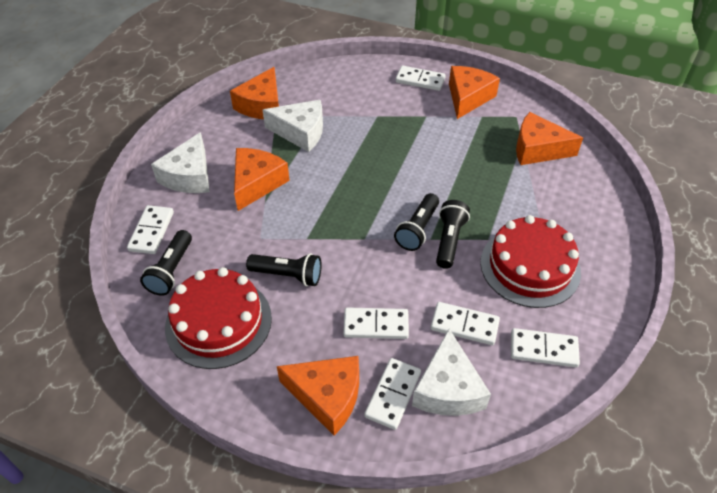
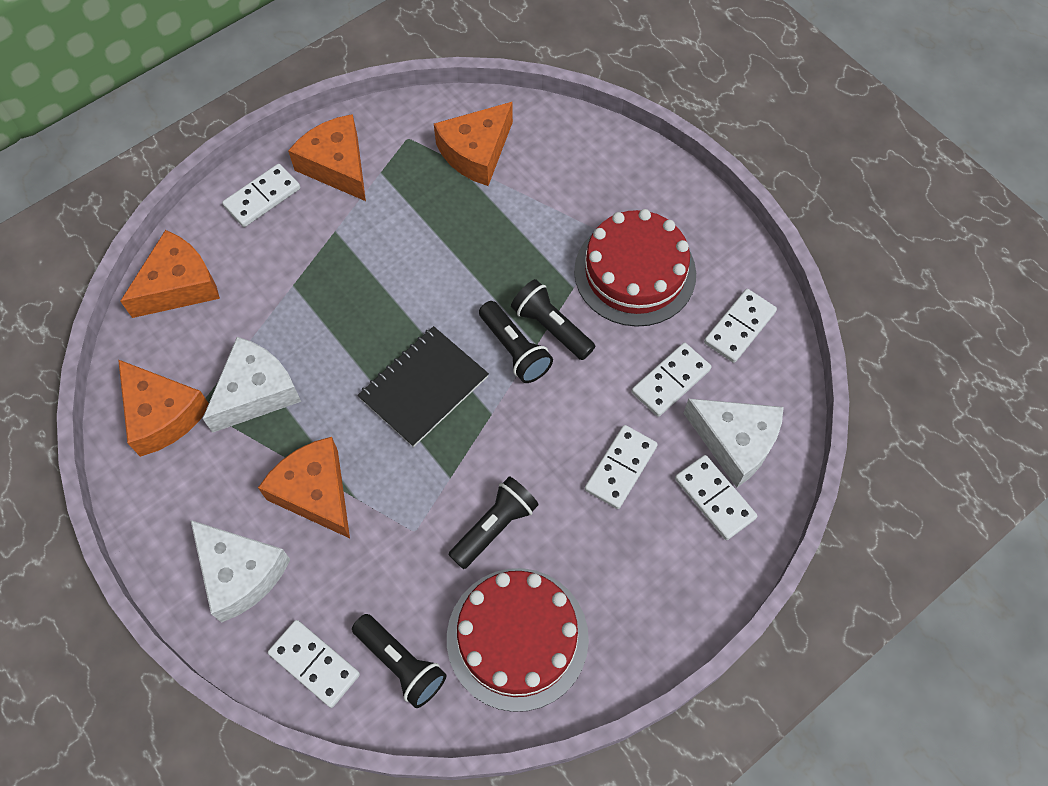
camera: 60 degrees left, 15 degrees up
(327, 396) = (682, 565): orange cheese -> orange cheese (179, 285)
(357, 199) = (424, 387): none -> black notebook

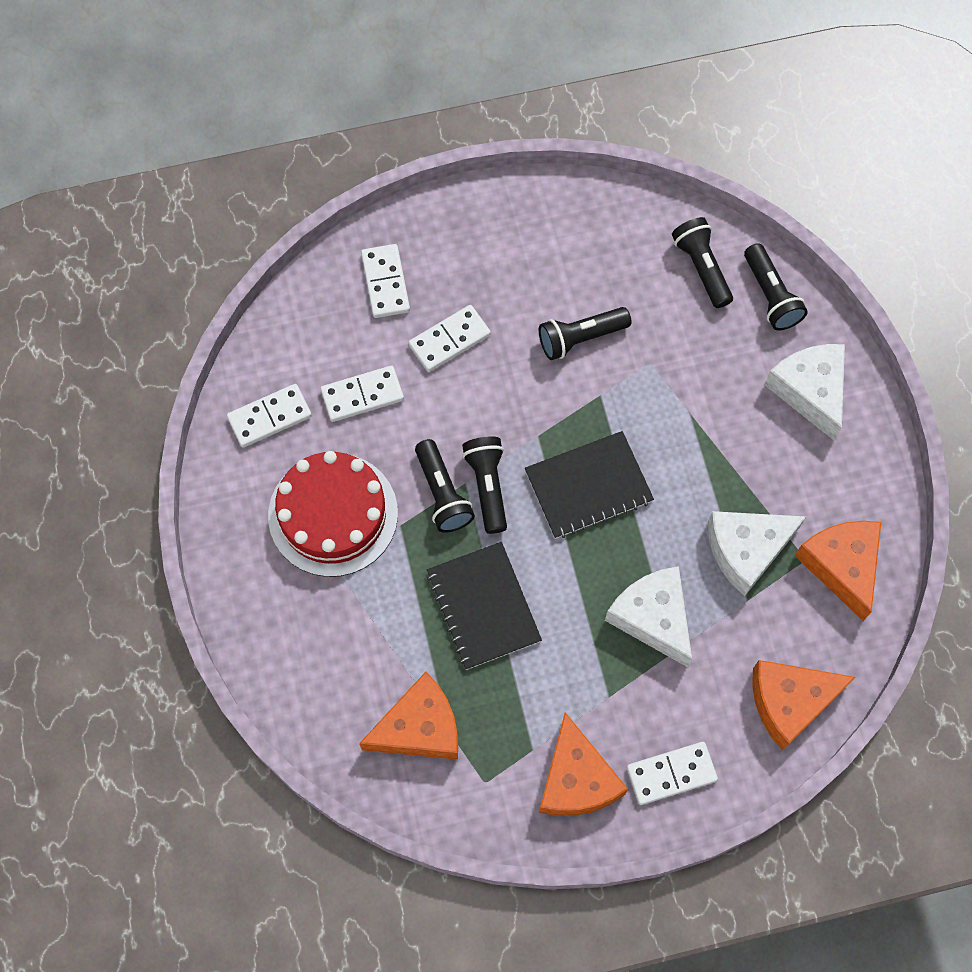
camera: 155 degrees left, 5 degrees up
(314, 664) = (770, 296): white domino -> black flashlight
(315, 492) = (723, 432): orange cheese -> none
(469, 254) = (483, 606): none -> black notebook
(517, 638) = (602, 248): red cake -> none
(735, 442) = (339, 319): white cheese -> white cheese (653, 617)

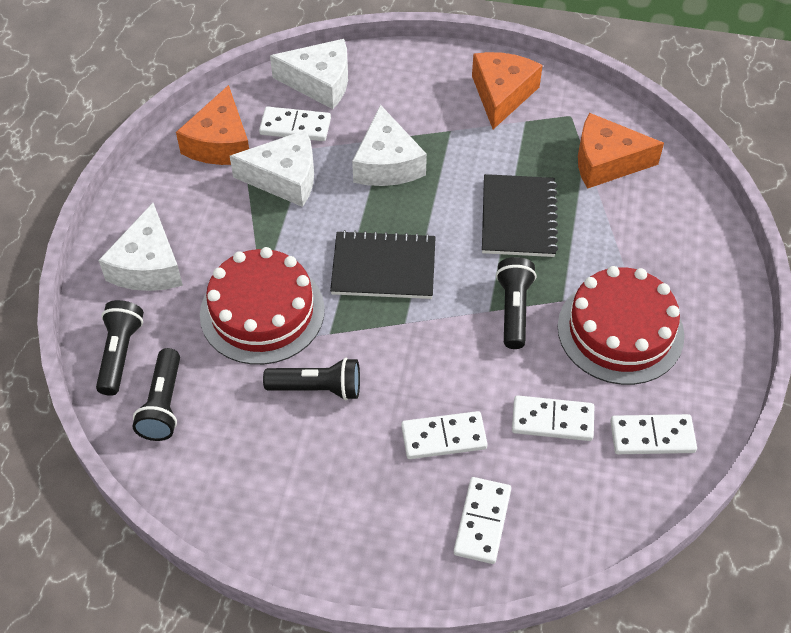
camera: 155 degrees left, 15 degrees down
(488, 486) = (470, 300): black flashlight -> none
(671, 774) = (431, 75): white domino -> white domino (295, 126)
(674, 389) = (262, 312): none -> red cake
(790, 702) = (320, 82): orange cheese -> white cheese

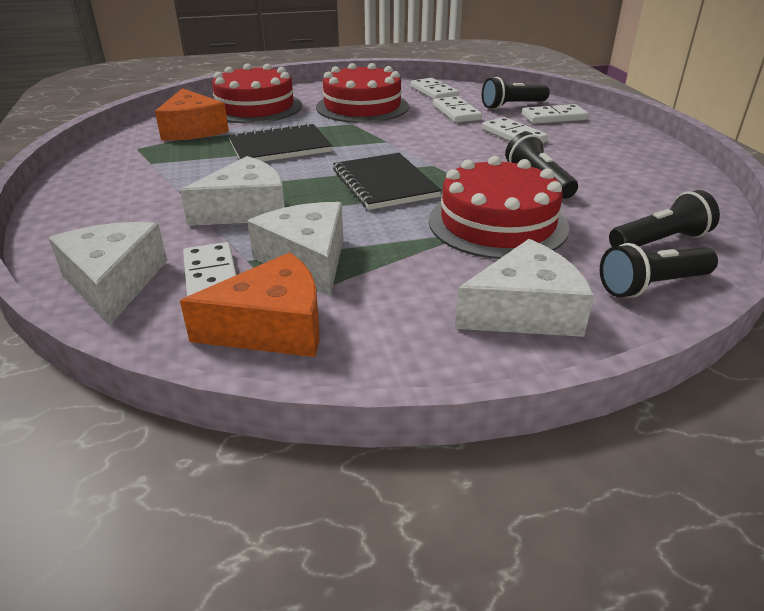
camera: 115 degrees left, 20 degrees down
(502, 94) = (113, 178): orange cheese -> none
(514, 309) = (377, 134): black flashlight -> black flashlight (512, 106)
(664, 228) = (255, 107): none -> red cake

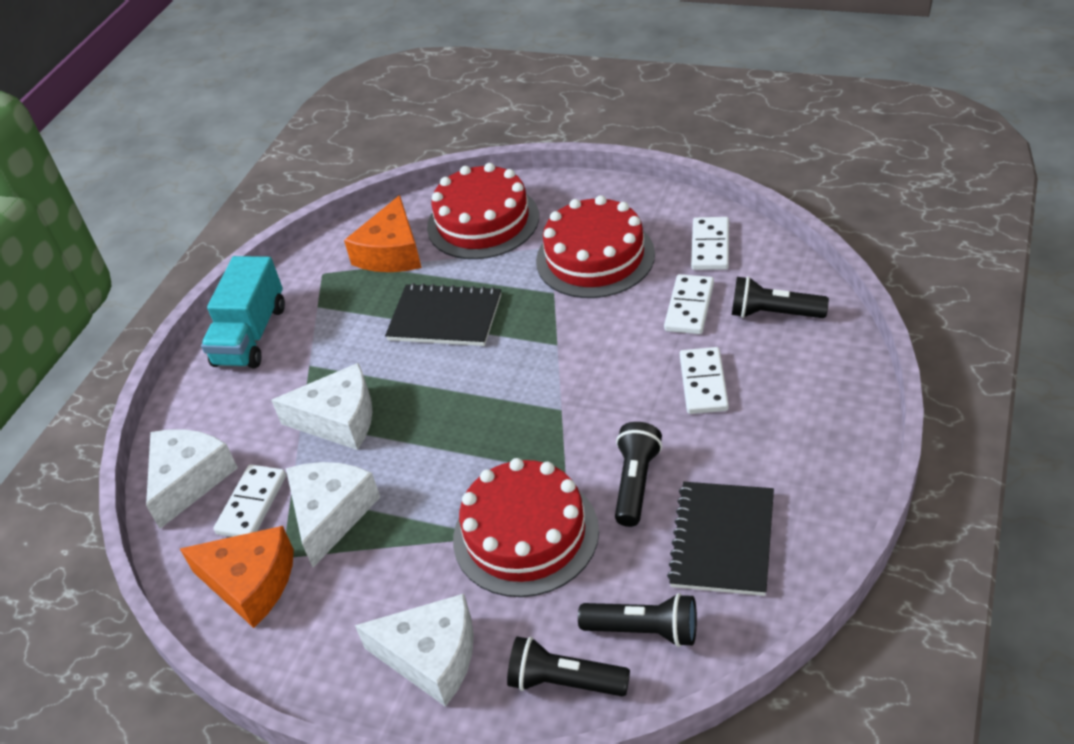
camera: 40 degrees right, 10 degrees up
(95, 188) = (251, 335): none -> turquoise truck
(384, 183) = (485, 425): black notebook -> black notebook (722, 540)
(554, 117) = (797, 359): white domino -> none

